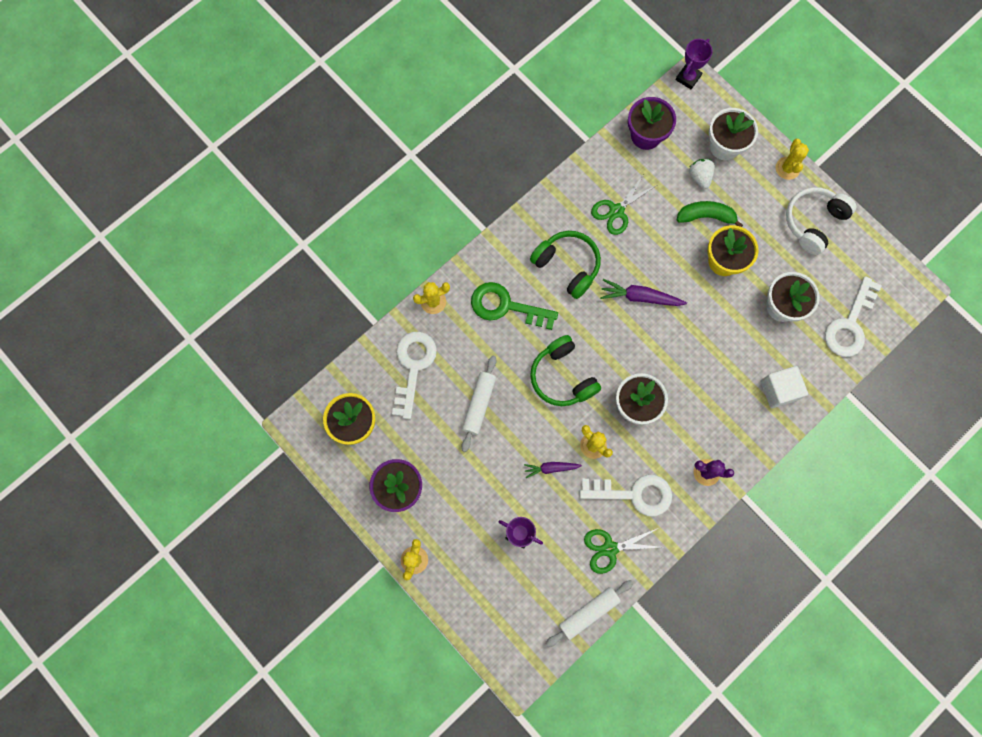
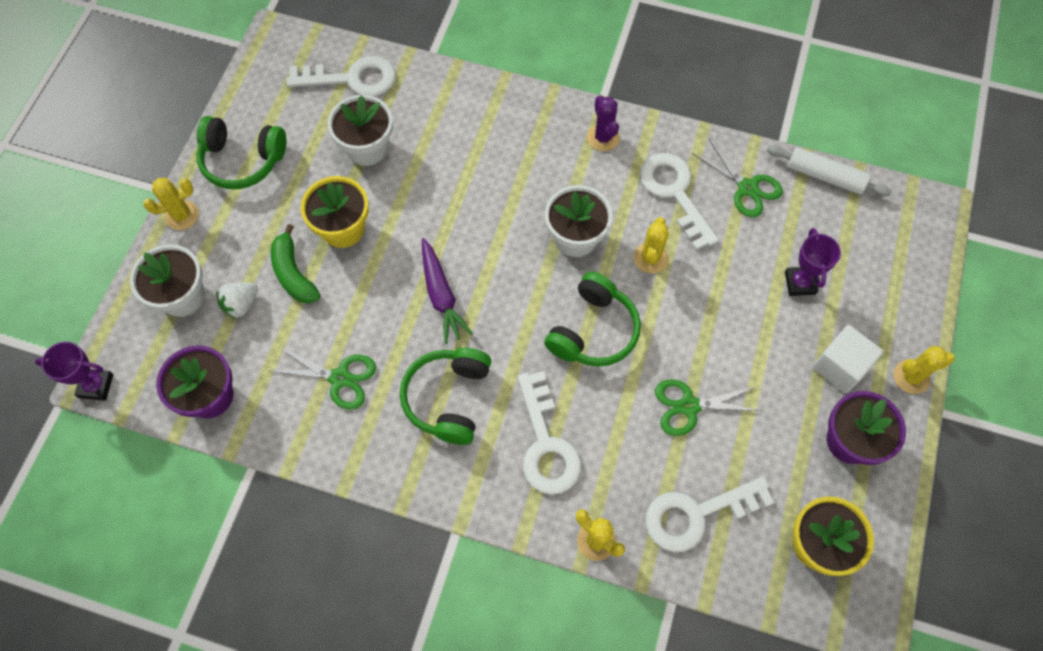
camera: 120 degrees left, 10 degrees down
(479, 404) = (689, 406): white rolling pin -> green scissors
(506, 306) = (546, 443): green key -> white key
(551, 468) = (706, 288): purple carrot -> none
(778, 390) = (468, 111): white cube -> white cube (840, 366)
(813, 222) = (242, 160): white headphones -> green headphones

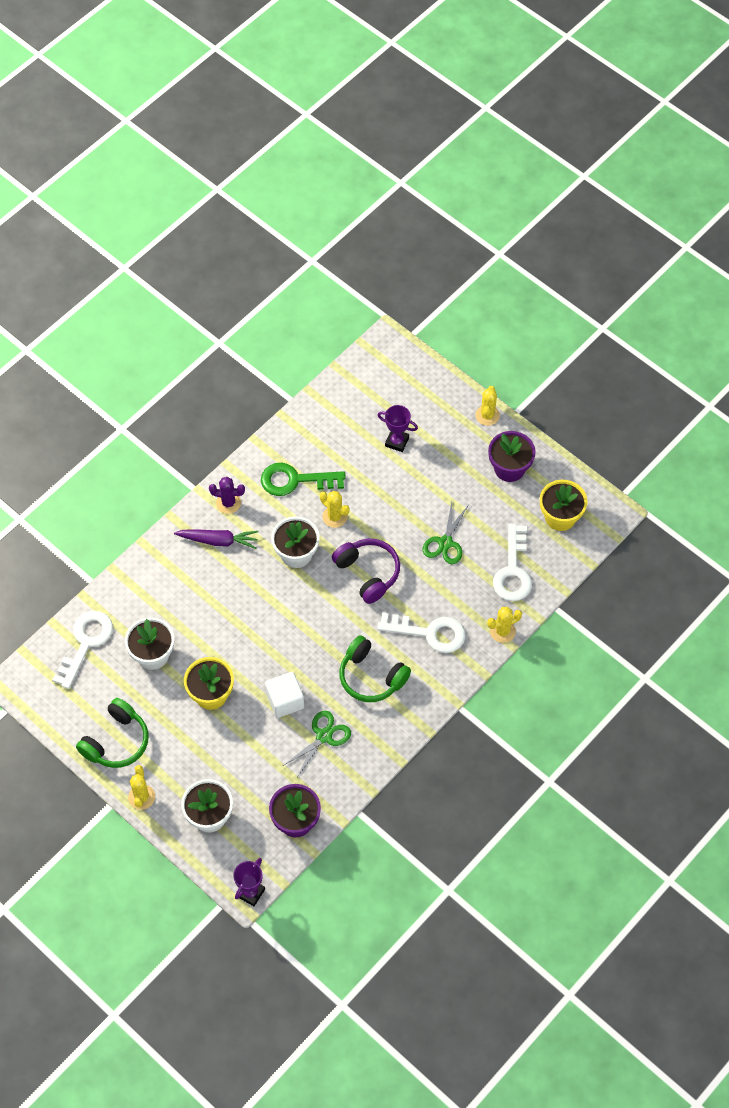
camera: 65 degrees left, 5 degrees down
(241, 304) = (236, 780): white strawberry -> none
(293, 273) = (229, 738): green banana -> none
(441, 295) = (296, 652): purple carrot -> purple carrot (218, 541)
(593, 330) = (368, 573): green headphones -> purple headphones
(674, 193) = (295, 480): white key -> green key
(747, 188) = (315, 437): green scissors -> none
(825, 176) = (330, 388): white rolling pin -> none
(840, 366) = (462, 449): white cube -> white cube (285, 701)

